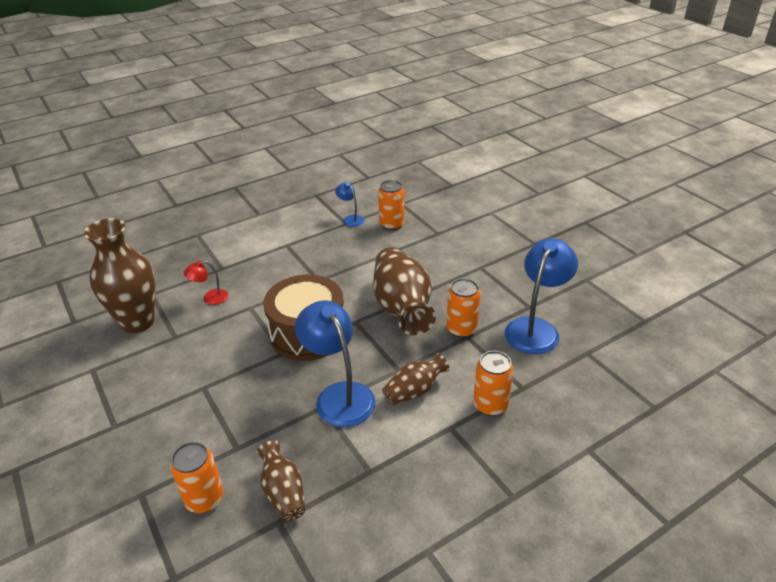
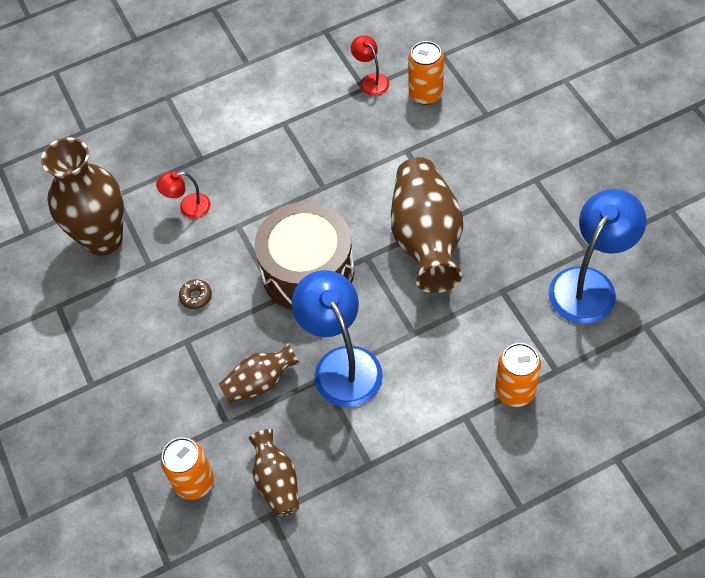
camera: 10 degrees right, 20 degrees up
(213, 356) = (196, 297): none -> brown donut
(351, 219) = (371, 80): blue lamp -> red lamp
(414, 391) = (429, 365): brown vase -> brown vase (260, 382)
(461, 329) = (496, 279): orange can -> none

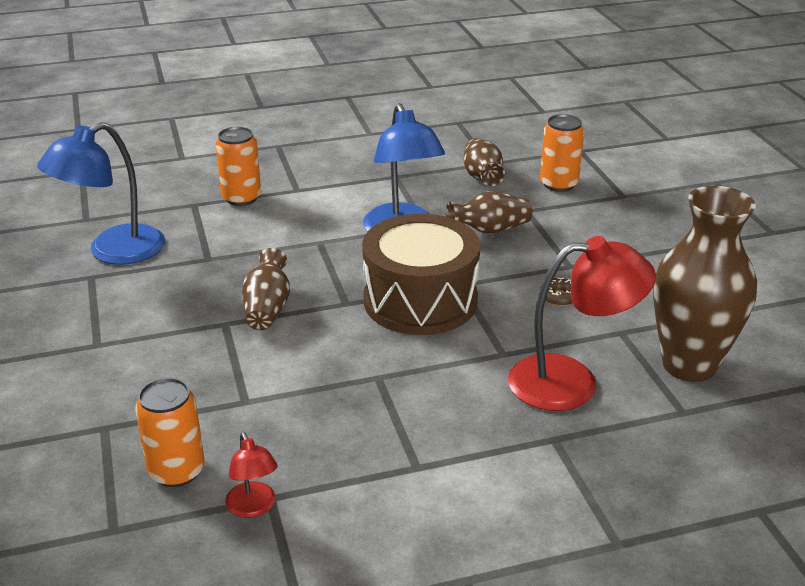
camera: 175 degrees left, 25 degrees down
(188, 207) = (572, 382): red lamp -> red lamp, size x2.01
(426, 239) = (267, 308): brown vase -> brown vase, size x0.53

